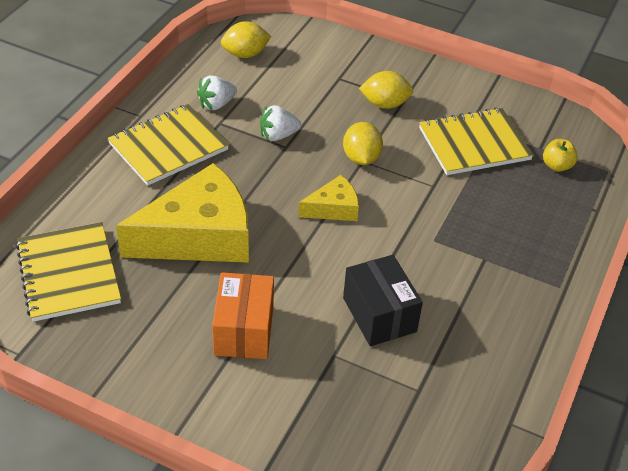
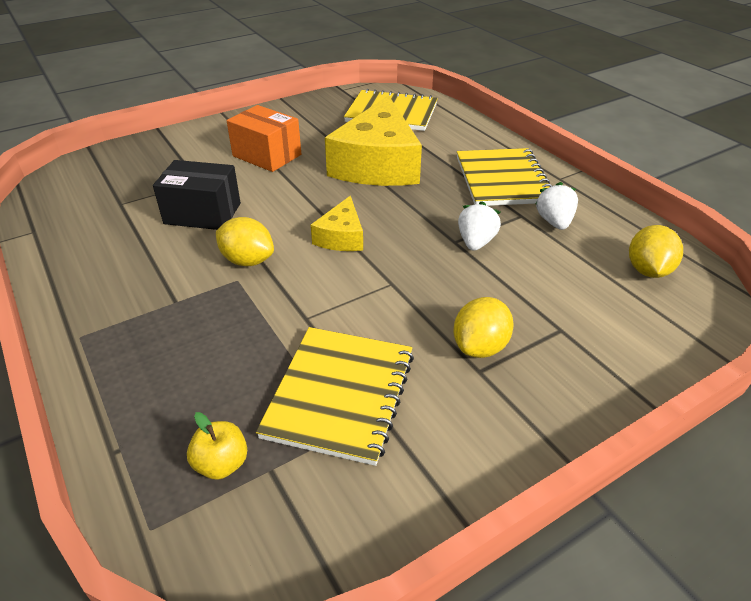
camera: 125 degrees right, 5 degrees down
(361, 158) = (396, 283): yellow lemon -> yellow lemon (247, 260)

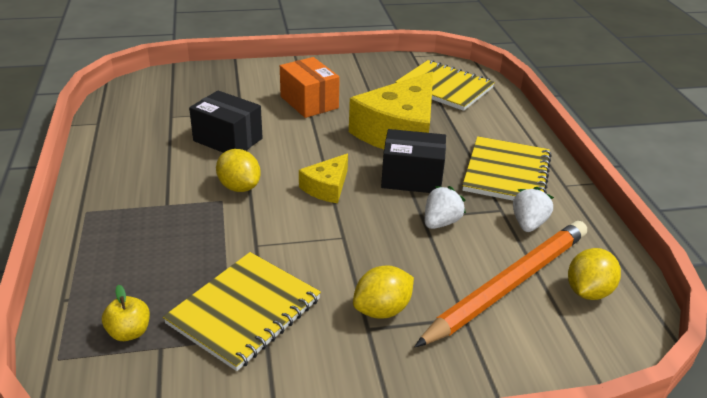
camera: 20 degrees right, 5 degrees down
(419, 206) = (412, 178): none -> black box
(578, 285) = (508, 285): none -> orange pencil

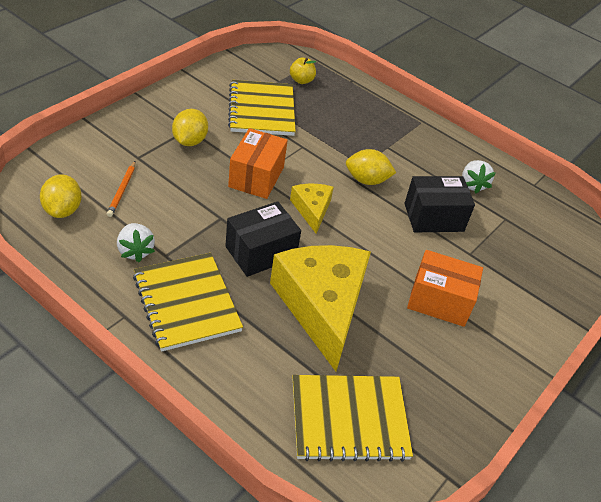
camera: 135 degrees right, 10 degrees up
(346, 236) = (256, 177): none -> orange box
(440, 222) = (203, 219): white strawberry -> white strawberry (472, 184)
(508, 285) = (122, 190): orange pencil -> orange pencil, size x0.41

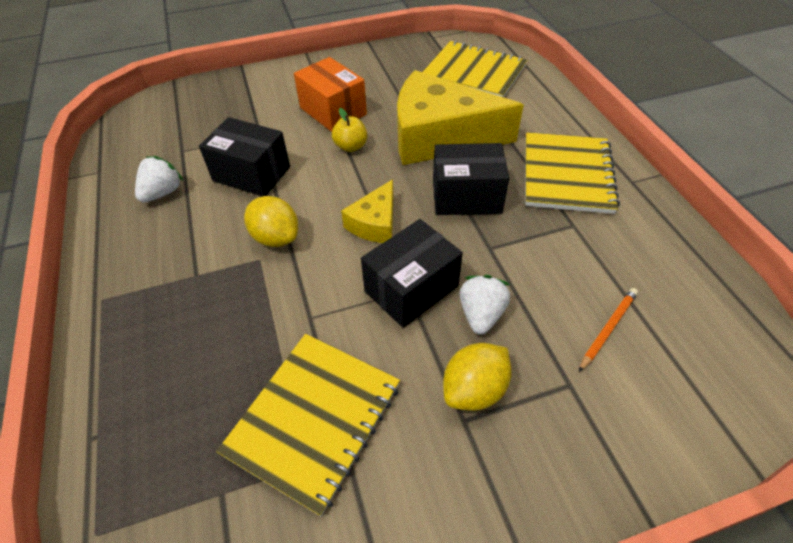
camera: 140 degrees left, 5 degrees up
(63, 210) = (697, 324): yellow lemon -> none
(135, 251) = (607, 240): white strawberry -> white strawberry (481, 314)
(256, 177) = (411, 289): orange box -> black box
(301, 80) = (179, 476): yellow apple -> yellow apple (351, 146)
(322, 306) = (440, 136): yellow cheese -> yellow cheese turned 75 degrees clockwise

